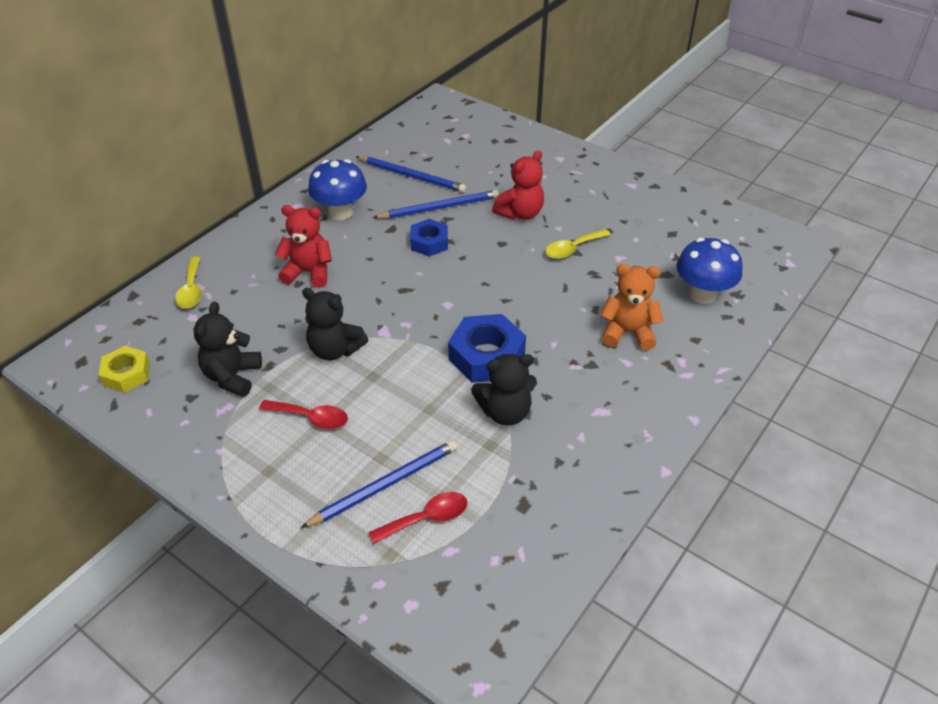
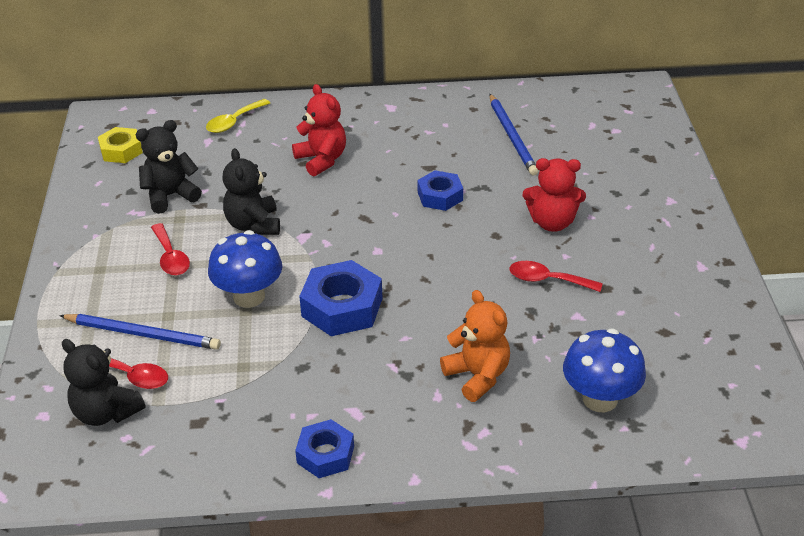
camera: 50 degrees right, 5 degrees down
(340, 212) = (412, 131): blue mushroom -> blue mushroom (249, 296)
(439, 208) = (492, 175): blue pencil -> none
(505, 412) = (289, 354): black teddy bear -> black teddy bear (106, 412)
(572, 249) = (547, 280): yellow spoon -> red spoon
(628, 451) = (325, 454): none -> blue nut

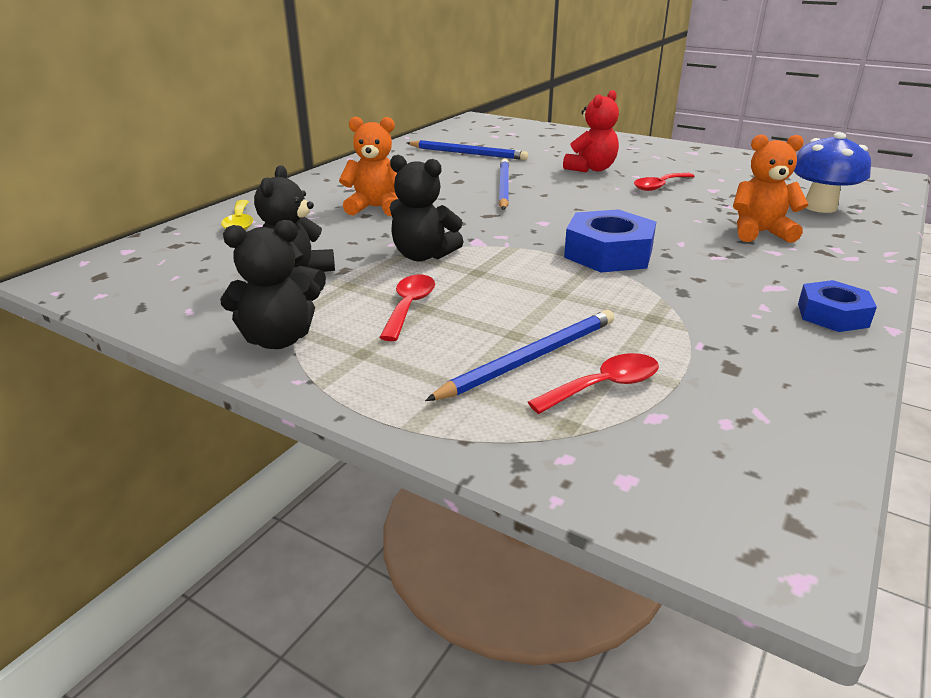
camera: 55 degrees left, 10 degrees down
(106, 412) = (663, 424): black teddy bear -> black teddy bear (278, 339)
(121, 150) = (159, 282): yellow nut -> none
(170, 257) = (409, 306): red spoon -> red spoon turned 90 degrees counterclockwise
(249, 296) = (538, 286): blue mushroom -> none
(321, 160) = (375, 208): red teddy bear -> orange teddy bear
(440, 196) = (503, 187): blue nut -> blue pencil

